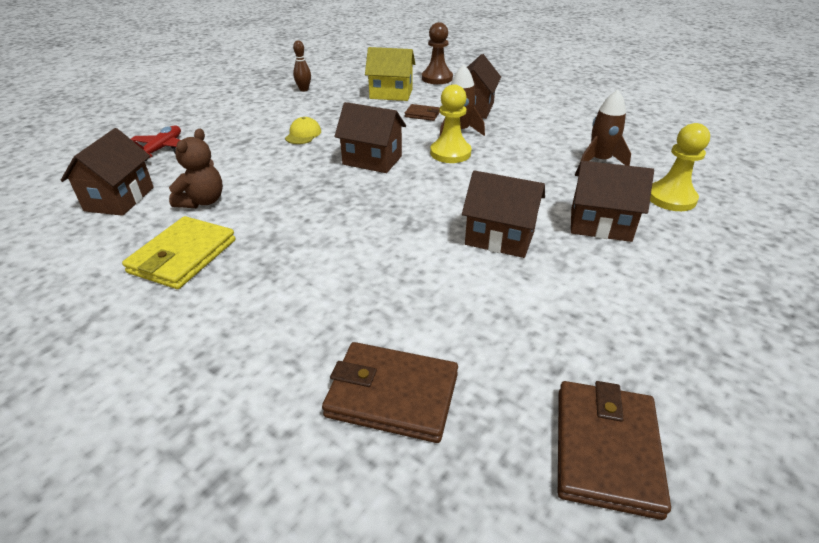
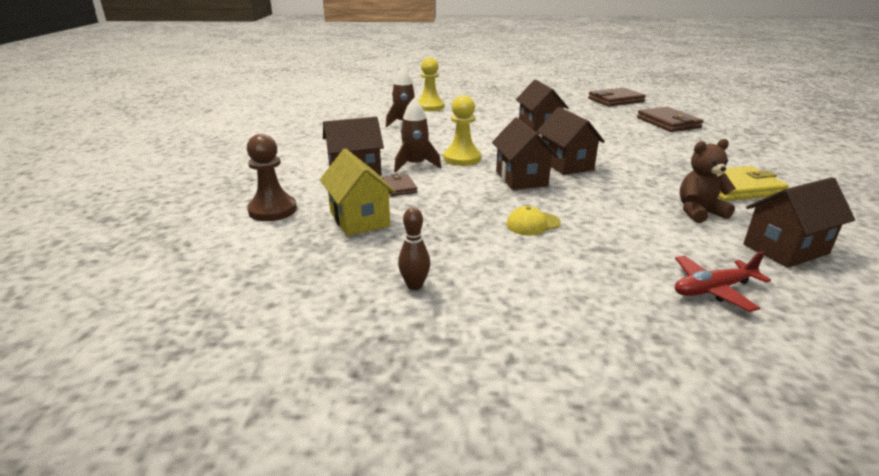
camera: 125 degrees left, 10 degrees down
(600, 225) = (485, 114): brown house -> brown house (566, 164)

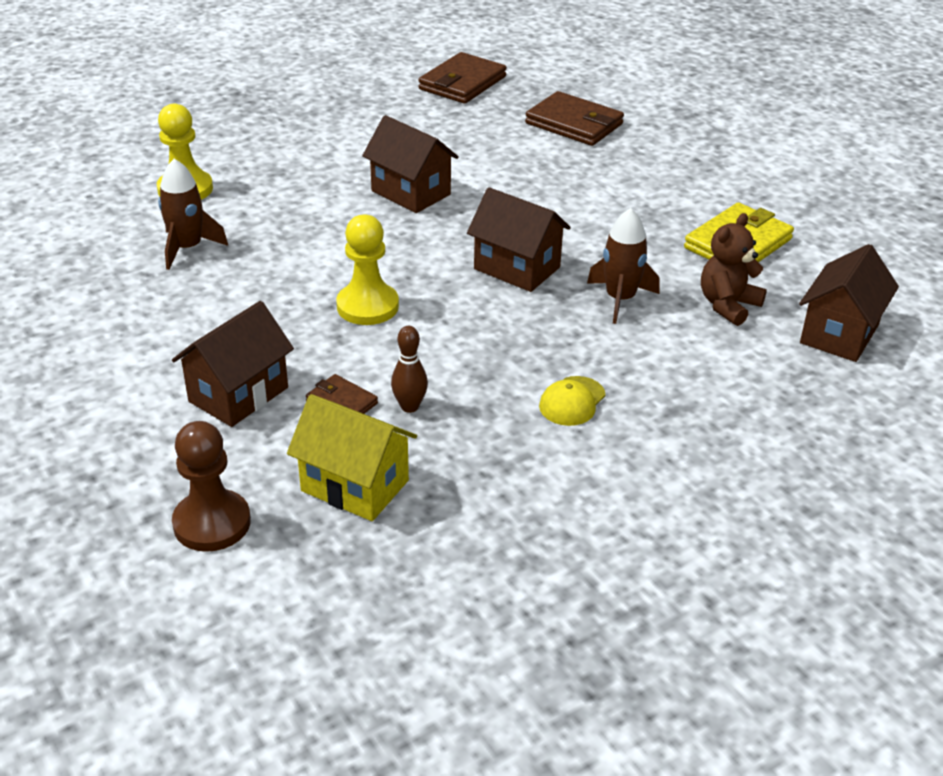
camera: 35 degrees left, 10 degrees up
(414, 285) = (534, 558): brown bowling pin -> brown bowling pin (409, 406)
(415, 165) = (315, 346): brown rocket -> brown rocket (620, 299)
(521, 178) = (485, 320): brown house -> none
(713, 290) = (813, 424): red plane -> none

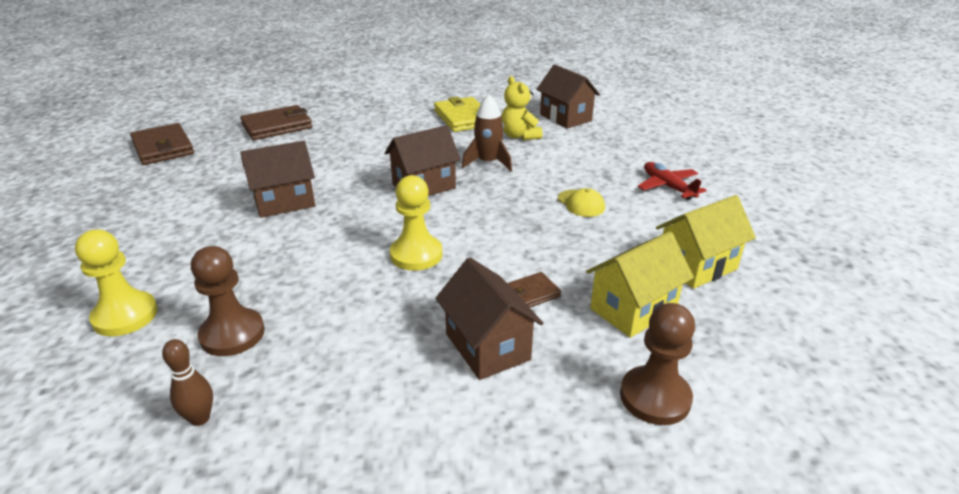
camera: 65 degrees left, 5 degrees down
(187, 248) = (232, 334): brown rocket -> brown pawn
(409, 406) = (552, 264): brown bowling pin -> brown bowling pin (200, 418)
(482, 530) = (697, 266): none -> yellow house
(690, 476) = (667, 186): none -> red plane
(728, 305) = (519, 136): brown teddy bear -> yellow teddy bear

